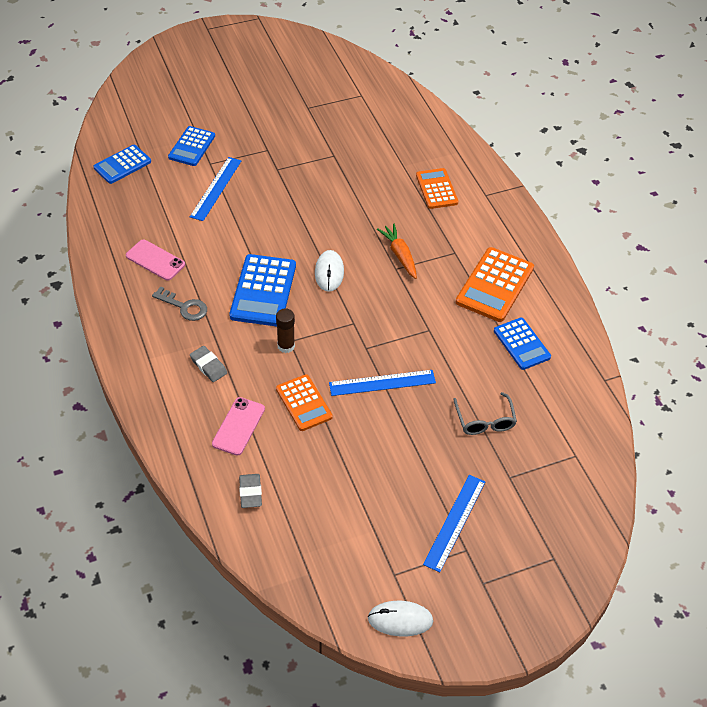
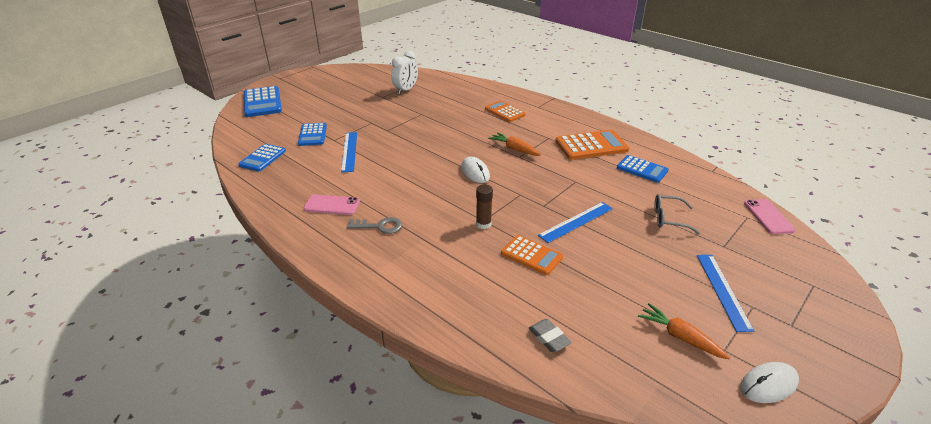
camera: 25 degrees left, 15 degrees down
(208, 366) = (432, 258): grey eraser -> none
(238, 426) = (494, 291): pink phone -> pink phone (768, 216)
(263, 291) = (435, 197): blue calculator -> blue calculator (262, 102)
(344, 105) = (406, 90): none -> white clock
(366, 545) = (680, 336): none -> orange carrot
(485, 421) = (669, 219): grey glasses -> grey glasses turned 135 degrees clockwise
(495, 285) = (591, 146): orange calculator -> orange calculator turned 105 degrees counterclockwise

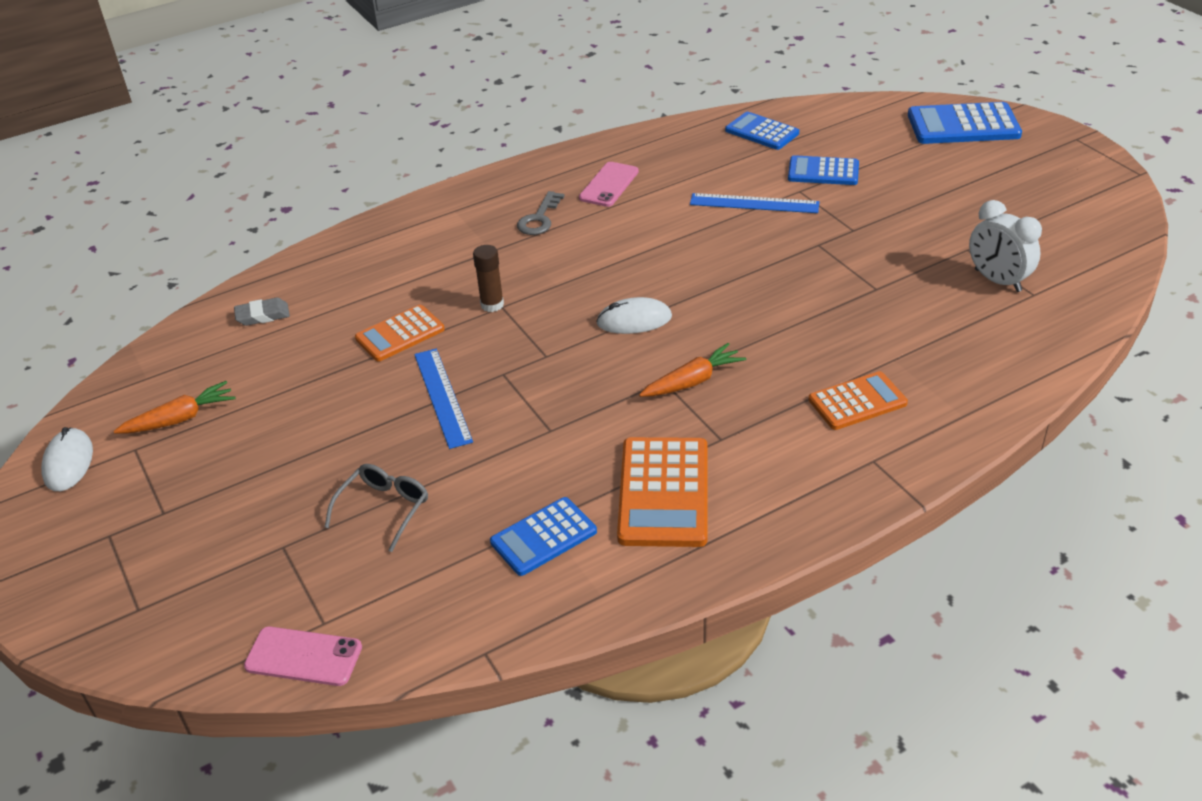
camera: 110 degrees right, 5 degrees up
(723, 290) = (208, 496): blue ruler -> none

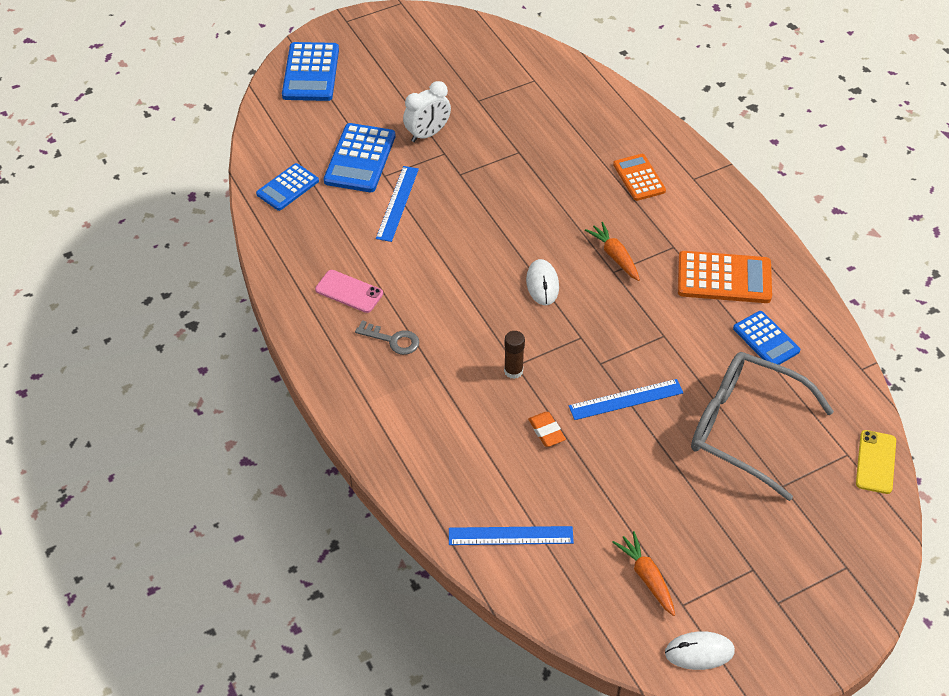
camera: 90 degrees left, 10 degrees up
(263, 315) = (510, 536): grey eraser -> blue ruler
(303, 657) = (876, 462): pink phone -> yellow phone
(384, 509) = (744, 428): grey glasses -> grey glasses, size x2.14
(400, 334) = (546, 431): orange calculator -> orange eraser
(823, 172) = (360, 159): blue calculator -> blue calculator, size x1.54
(997, 281) = (517, 93): white clock -> white clock (427, 134)

